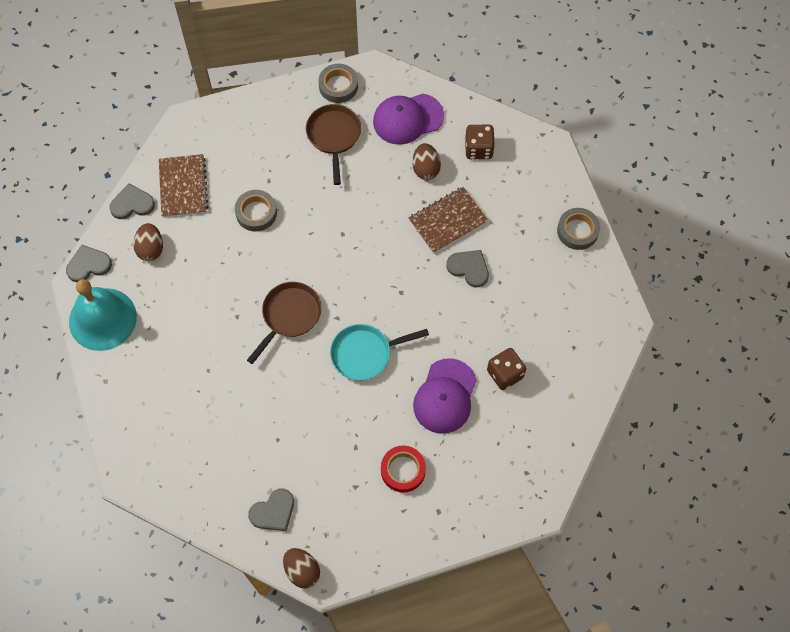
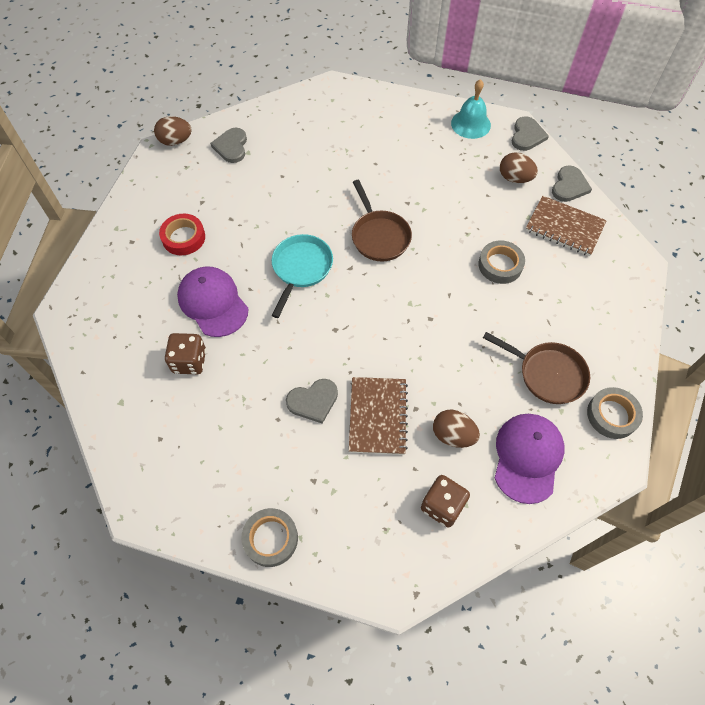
camera: 125 degrees right, 5 degrees down
(102, 319) = (470, 124): turquoise bell -> turquoise bell, size x0.65

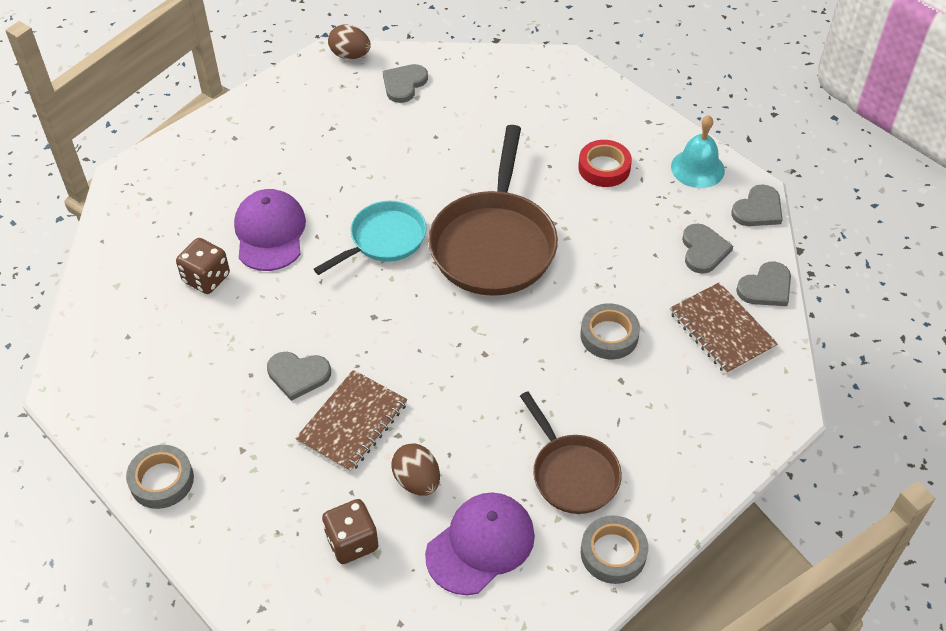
camera: 30 degrees right, 10 degrees down
(183, 237) = (287, 156): red tape -> red tape (604, 168)
(379, 236) = (494, 244): brown pan -> brown pan, size x1.68
(514, 178) = (703, 250): brown egg -> grey heart

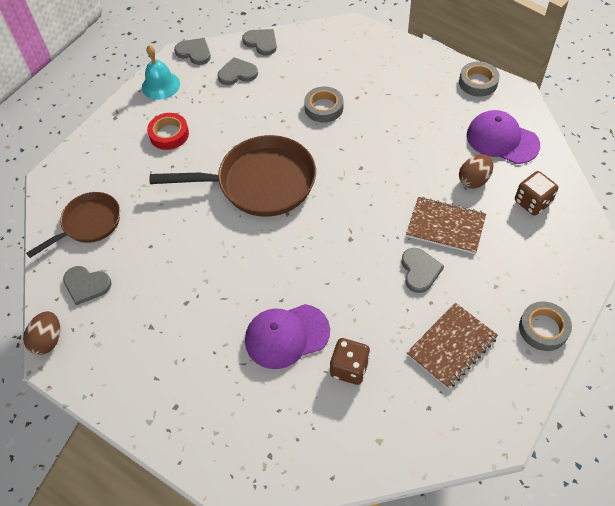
camera: 100 degrees left, 5 degrees up
(384, 240) = (273, 252): turquoise pan -> none
(572, 474) = (434, 108): brown pan -> brown pan (89, 224)
(721, 330) = (302, 58): brown notebook -> brown notebook (451, 346)

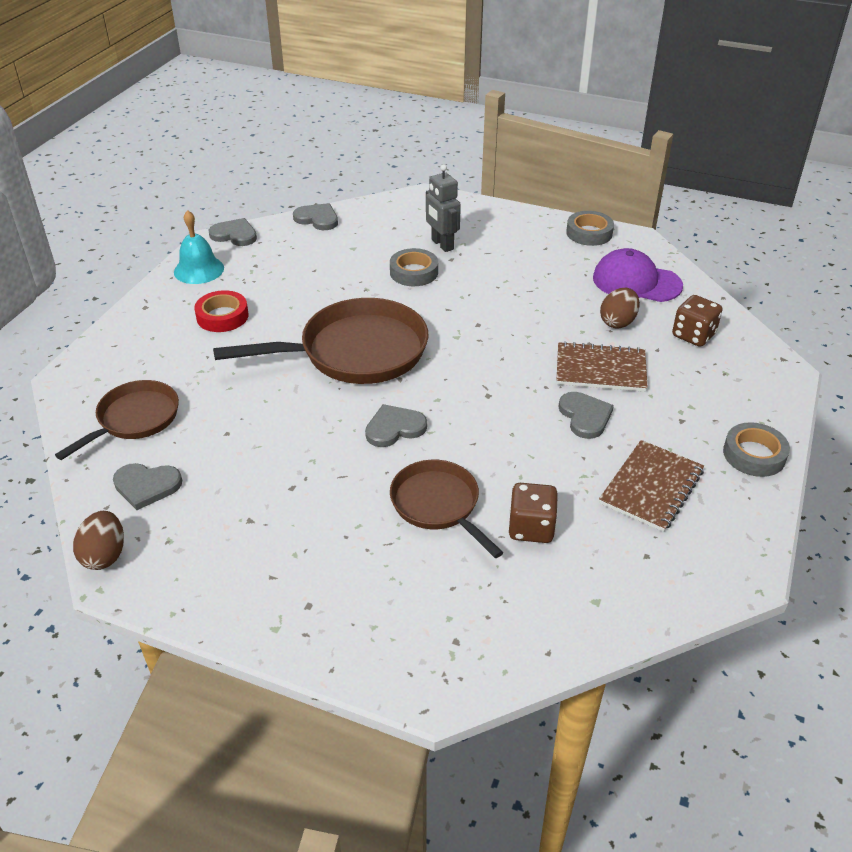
camera: 15 degrees left, 15 degrees down
(237, 73) = (295, 250): grey heart -> grey heart (394, 428)
(286, 336) = (438, 505): purple cap -> brown pan
(353, 81) = (442, 244): none -> grey robot

